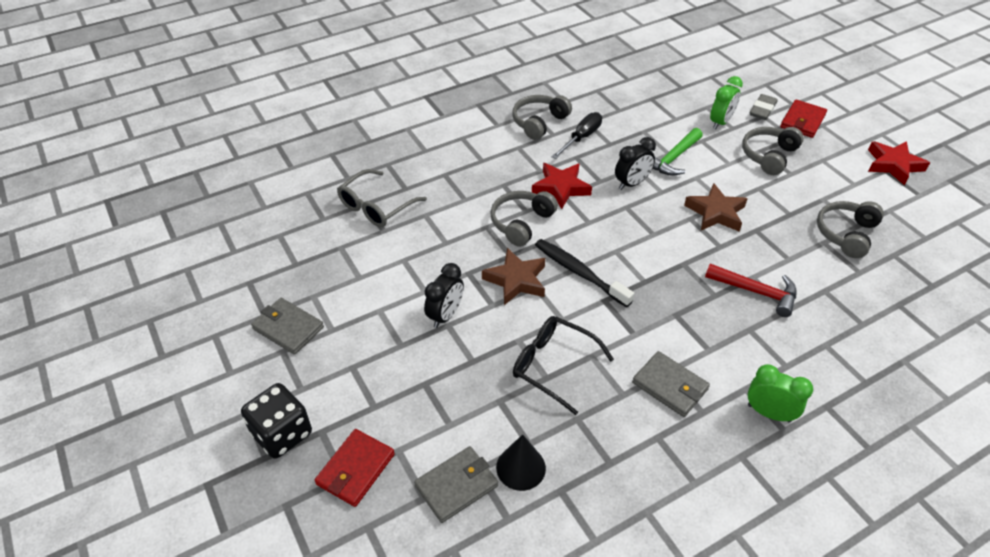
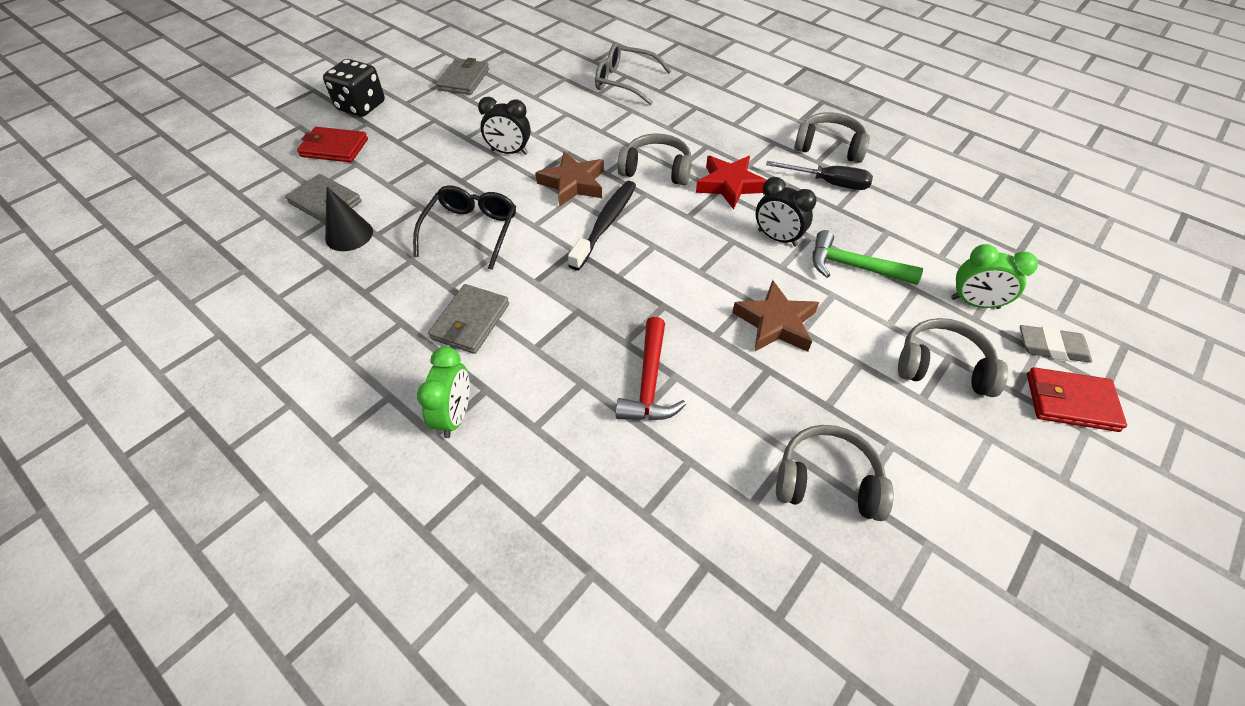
camera: 70 degrees right, 5 degrees up
(893, 165) = (1064, 548): red star -> none

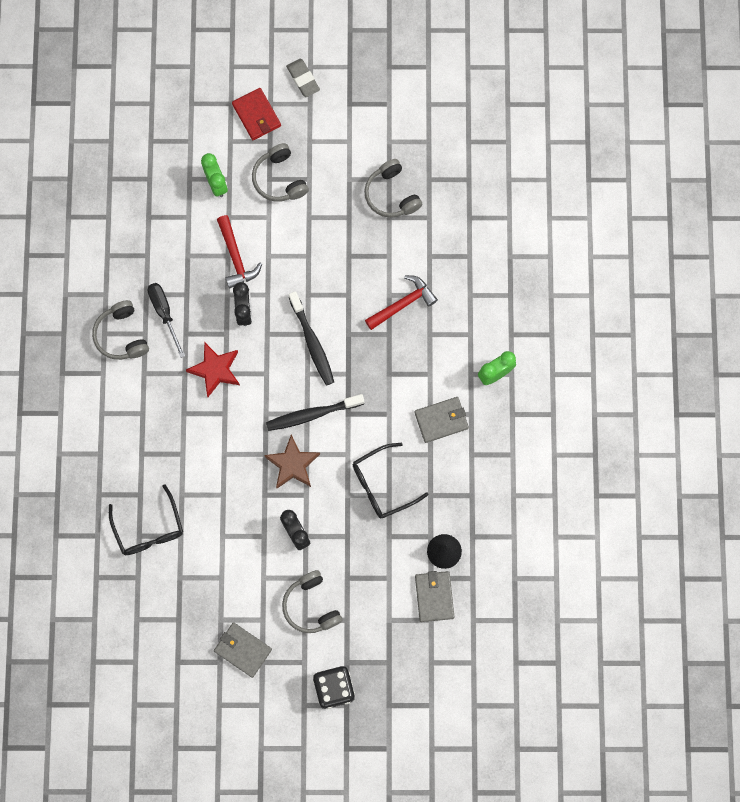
camera: 130 degrees left, 25 degrees up
(334, 148) = (388, 652): red wallet -> none
(464, 80) = (242, 650): grey wallet -> grey wallet turned 60 degrees clockwise
(625, 82) = (149, 529): grey glasses -> black glasses
(656, 170) = (236, 425): grey headphones -> grey headphones (311, 605)
(685, 269) = (312, 342): none -> black toothbrush
(775, 323) = (314, 271): brown star -> none
(854, 267) = (236, 257): green hammer -> red hammer
(1051, 347) = (222, 135): grey eraser -> grey eraser (303, 79)

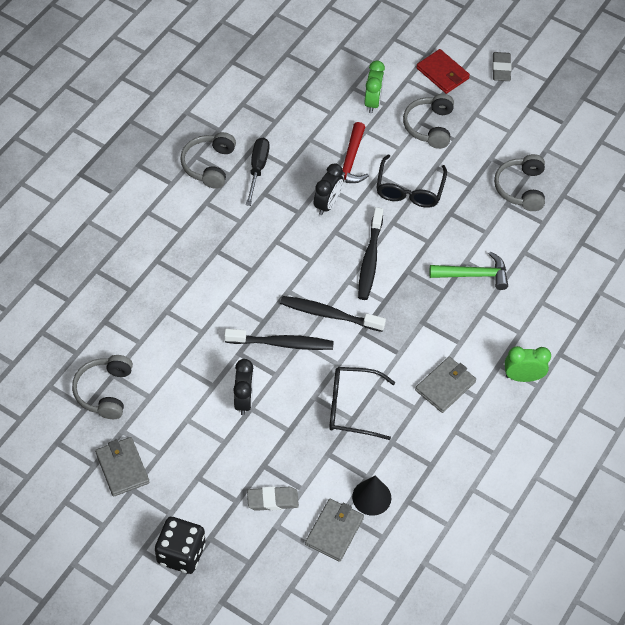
camera: 30 degrees right, 20 degrees down
(149, 529) = (117, 321): black glasses -> black glasses (409, 190)
(215, 370) = (269, 233): red star -> none
(256, 115) = (442, 73): red wallet -> red wallet turned 45 degrees counterclockwise
(292, 464) = (282, 343): brown star -> black toothbrush
(311, 605) = (213, 469): grey headphones -> grey headphones (105, 391)
(373, 602) = (272, 500): none -> grey eraser
(403, 304) = (473, 275): red hammer -> green hammer
(441, 420) = (445, 386): grey wallet -> grey wallet turned 60 degrees counterclockwise

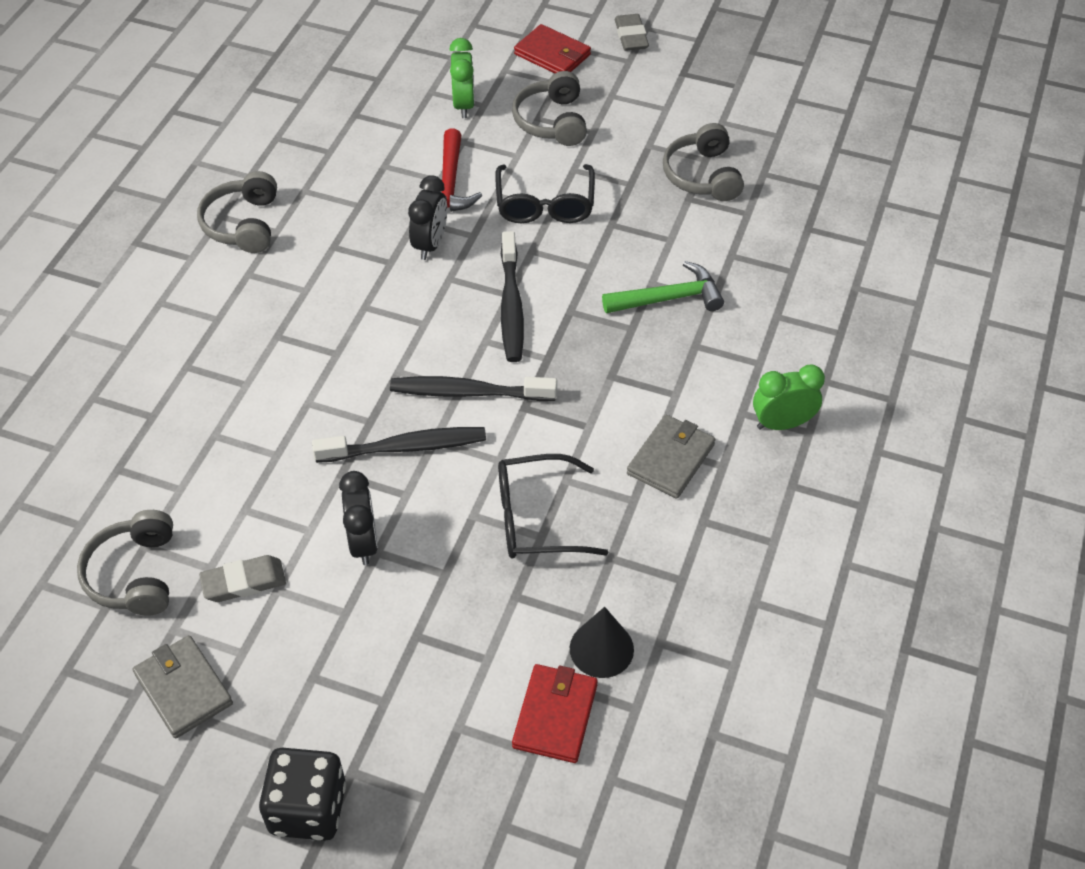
camera: 10 degrees left, 5 degrees down
(257, 169) = (316, 216): black screwdriver -> none
(272, 500) = (443, 688): grey eraser -> grey eraser (244, 582)
(334, 531) = (555, 715): grey wallet -> red wallet

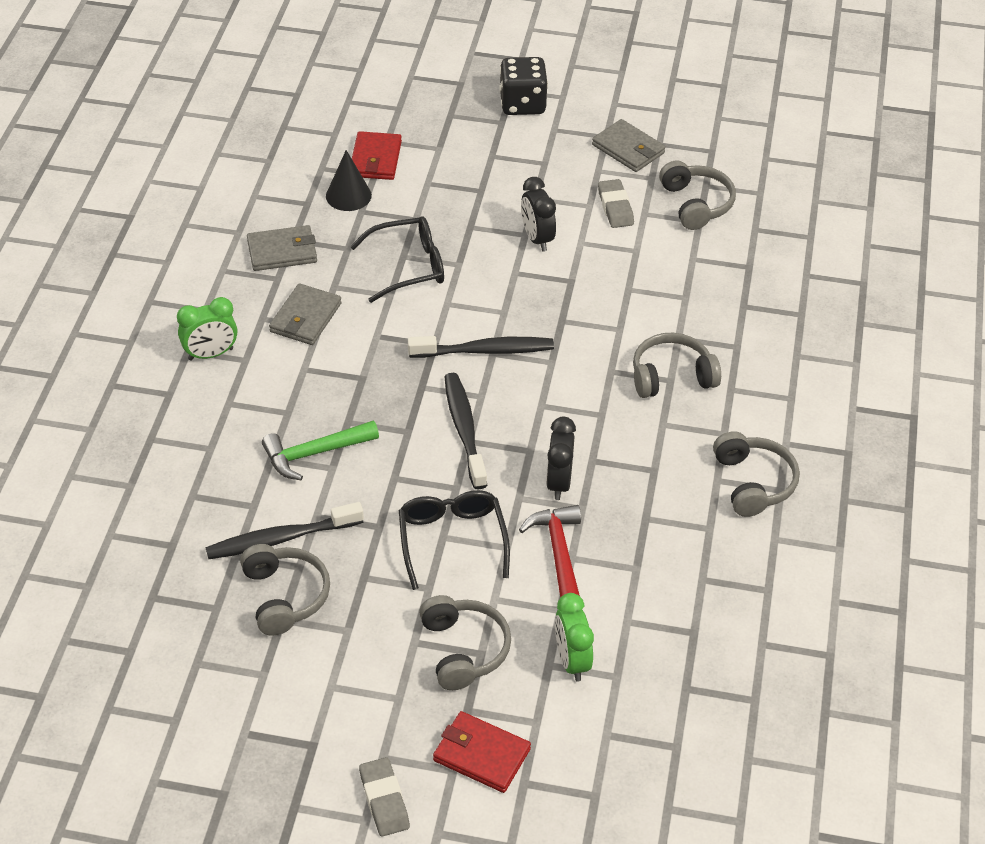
camera: 170 degrees right, 5 degrees down
(244, 582) = (615, 207): grey eraser -> grey eraser turned 75 degrees counterclockwise
(274, 339) = (671, 376): none -> grey headphones
(406, 447) = (525, 304): black toothbrush -> black toothbrush (280, 539)
(696, 562) = (282, 251): none -> grey wallet

